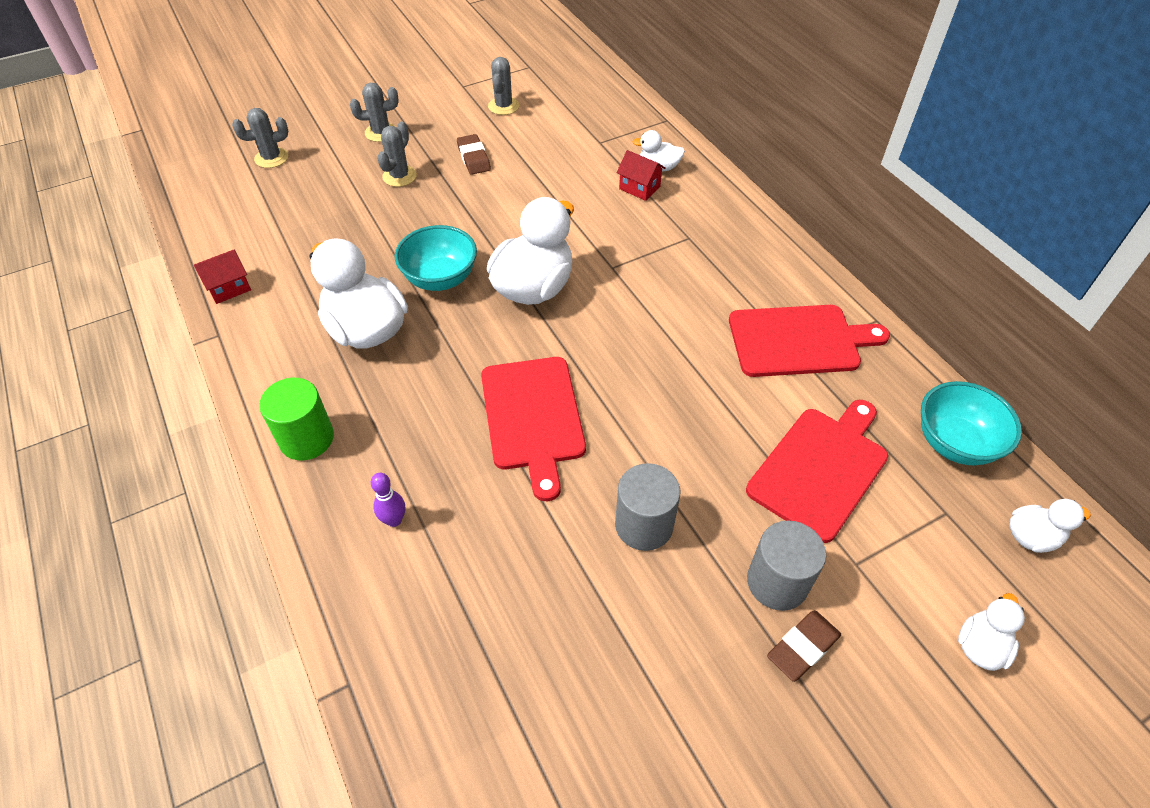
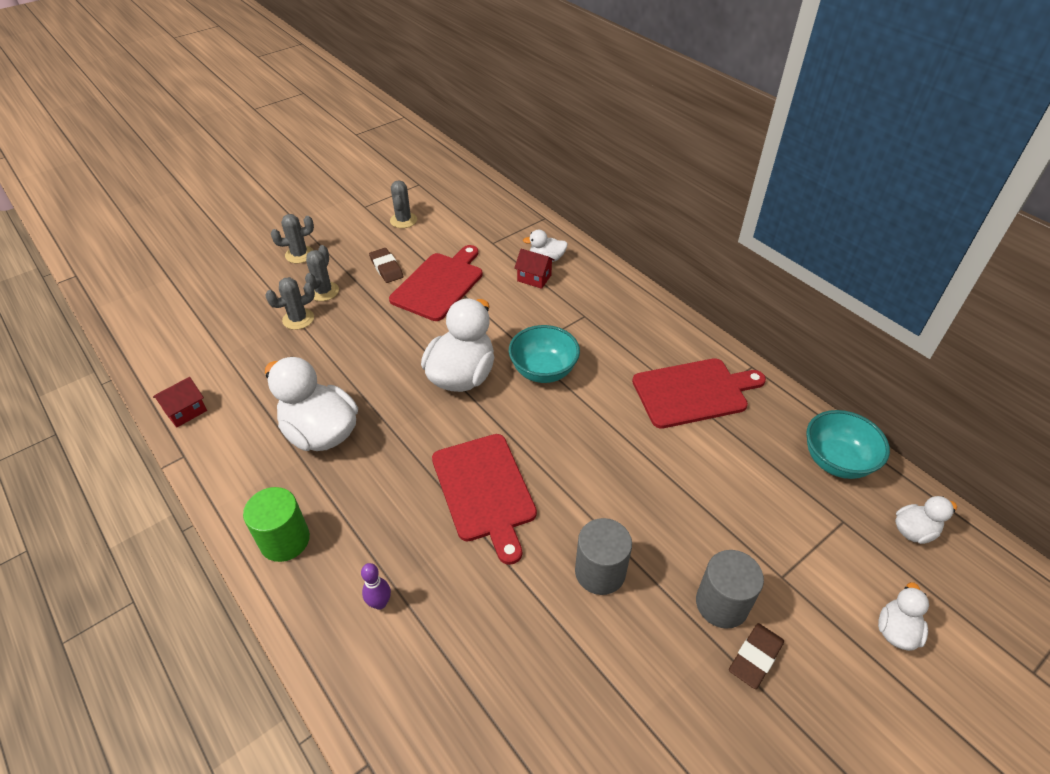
camera: 10 degrees left, 5 degrees down
(271, 158) = (203, 288): grey cactus -> grey cactus (298, 319)
(440, 278) = (378, 378): turquoise bowl -> turquoise bowl (543, 371)
(820, 469) = (735, 499): red cutting board -> red cutting board (439, 284)

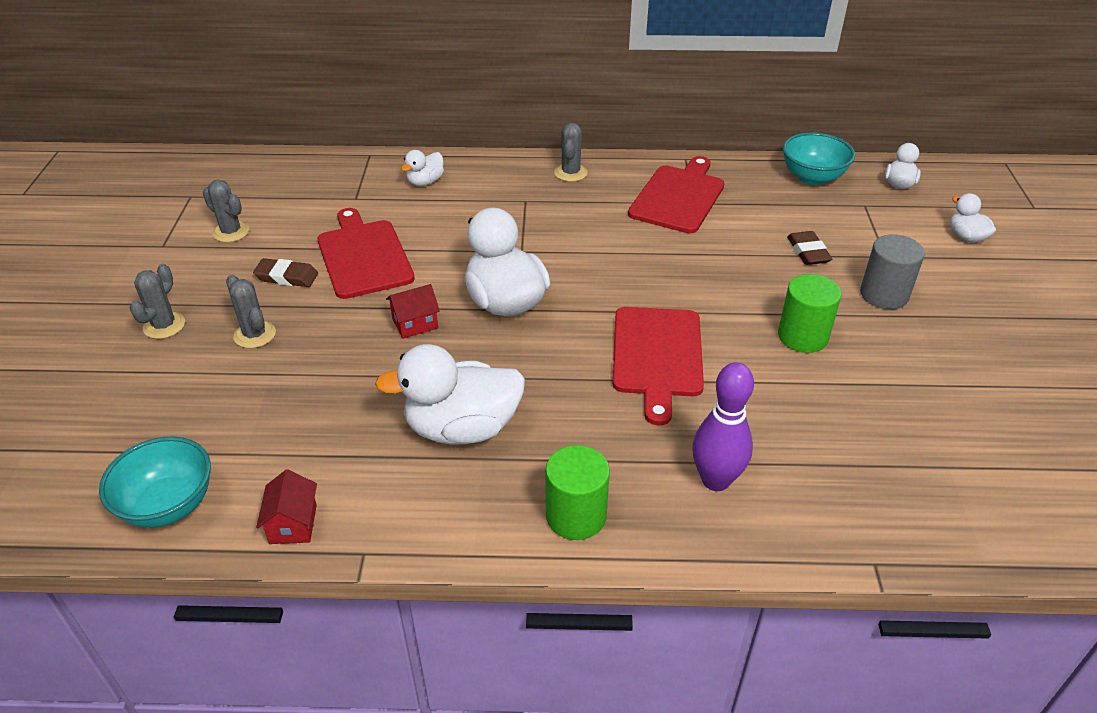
camera: 50 degrees left, 5 degrees down
(298, 319) = (270, 372): grey cactus -> grey cactus (570, 173)
(380, 603) = (716, 480): purple bowling pin -> purple bowling pin, size x1.87
(484, 491) = (657, 356): red cutting board -> red cutting board turned 75 degrees clockwise
(534, 278) = (439, 201): red house -> red house (415, 324)
(543, 371) = (560, 255): turquoise bowl -> turquoise bowl (168, 505)
(600, 572) = (803, 336): grey cylinder -> green cylinder
(755, 657) = (939, 305): brown eraser -> brown eraser (808, 252)

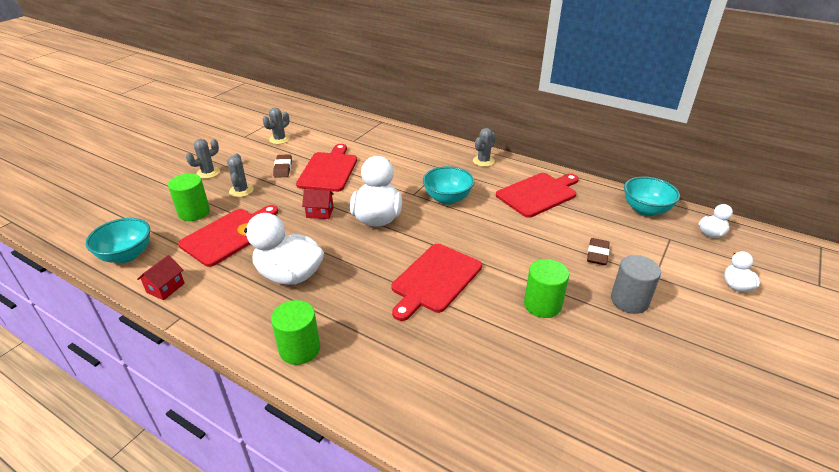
camera: 30 degrees right, 5 degrees down
(211, 396) = (194, 212): none -> green cylinder
(231, 232) = (279, 139): grey cactus -> grey cactus turned 60 degrees clockwise
(287, 277) = (283, 168): brown eraser -> brown eraser turned 45 degrees clockwise
(310, 408) = (229, 235): none -> red cutting board
(425, 182) = (397, 143): white duck -> none
(572, 242) = (447, 198): none -> turquoise bowl
(716, 480) = (399, 367): purple bowling pin -> none

